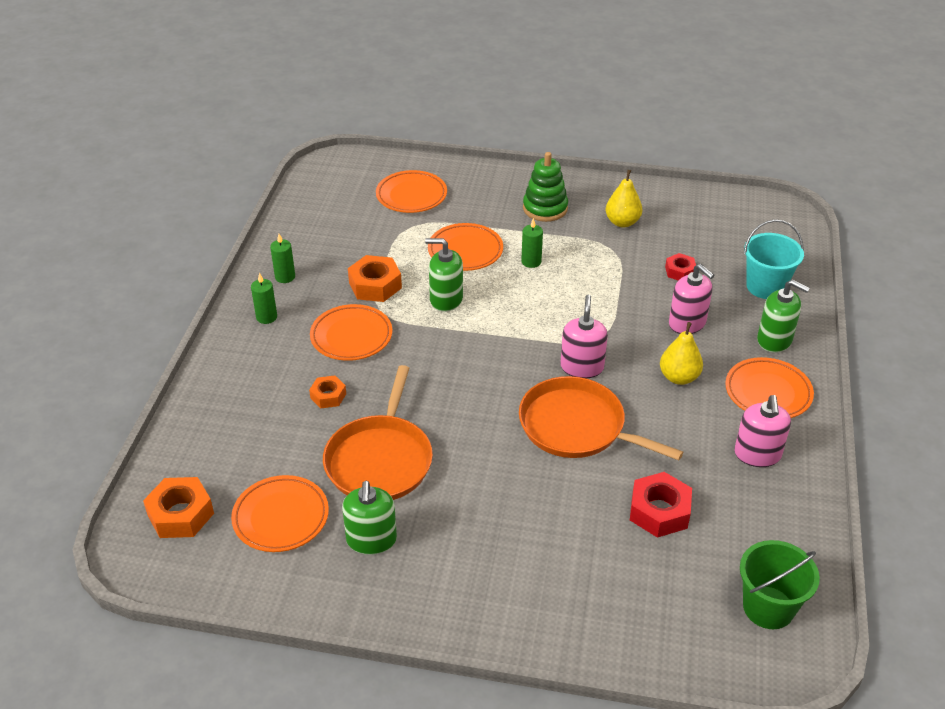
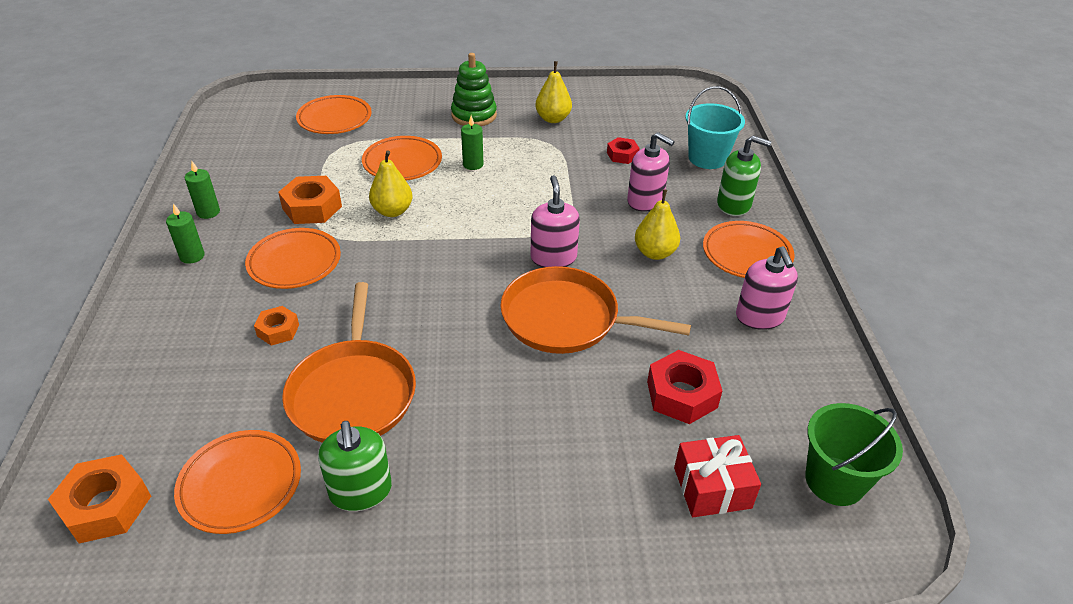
camera: 15 degrees left, 0 degrees up
(446, 299) = (392, 211): green soap dispenser -> yellow pear
(658, 592) = (712, 488): none -> red gift

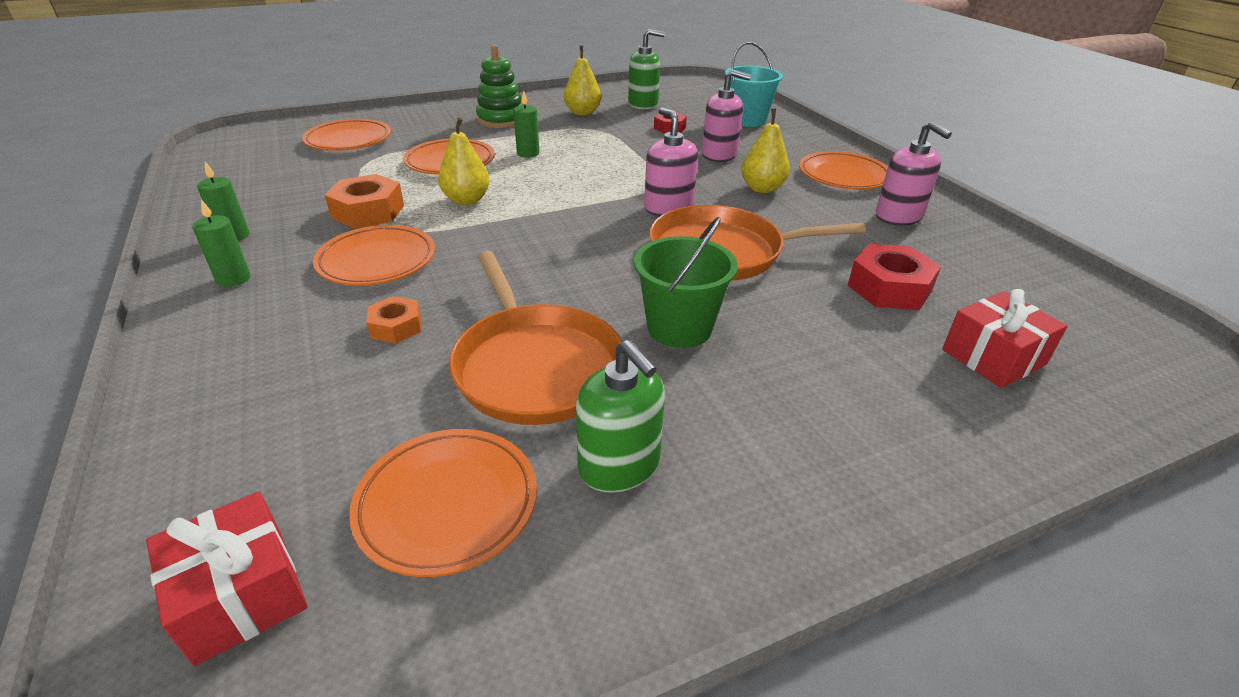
camera: 20 degrees left, 5 degrees down
(106, 506) = (241, 594): orange nut -> red gift
(734, 204) = (799, 146): green soap dispenser -> green soap dispenser (643, 104)
(834, 481) = (1090, 323): green bucket -> green bucket (679, 328)

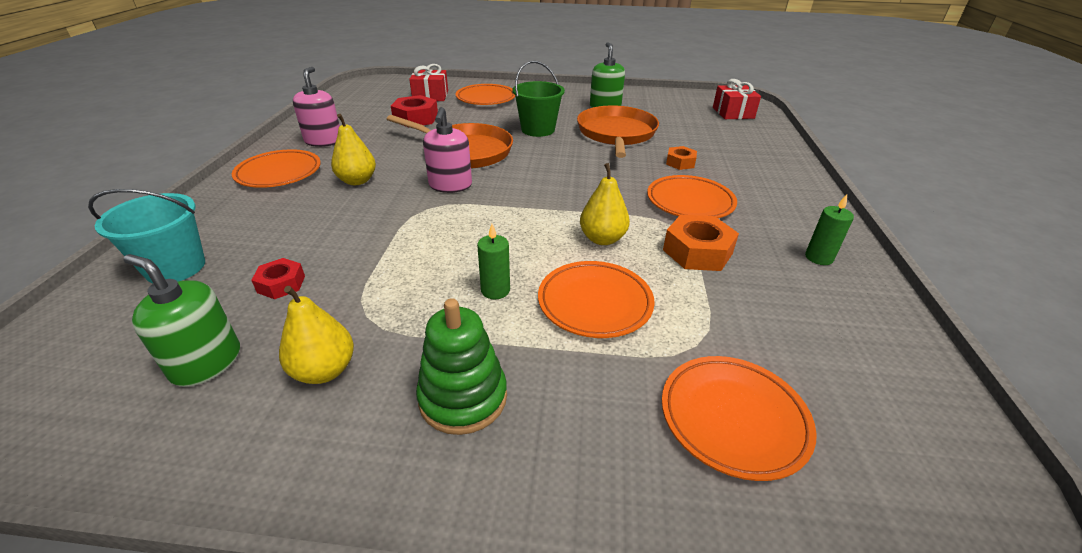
camera: 150 degrees left, 0 degrees up
(233, 279) = (794, 215): green candle -> none
(447, 504) = (668, 113): orange plate -> orange plate (486, 98)
(719, 155) = (317, 224): pink soap dispenser -> none

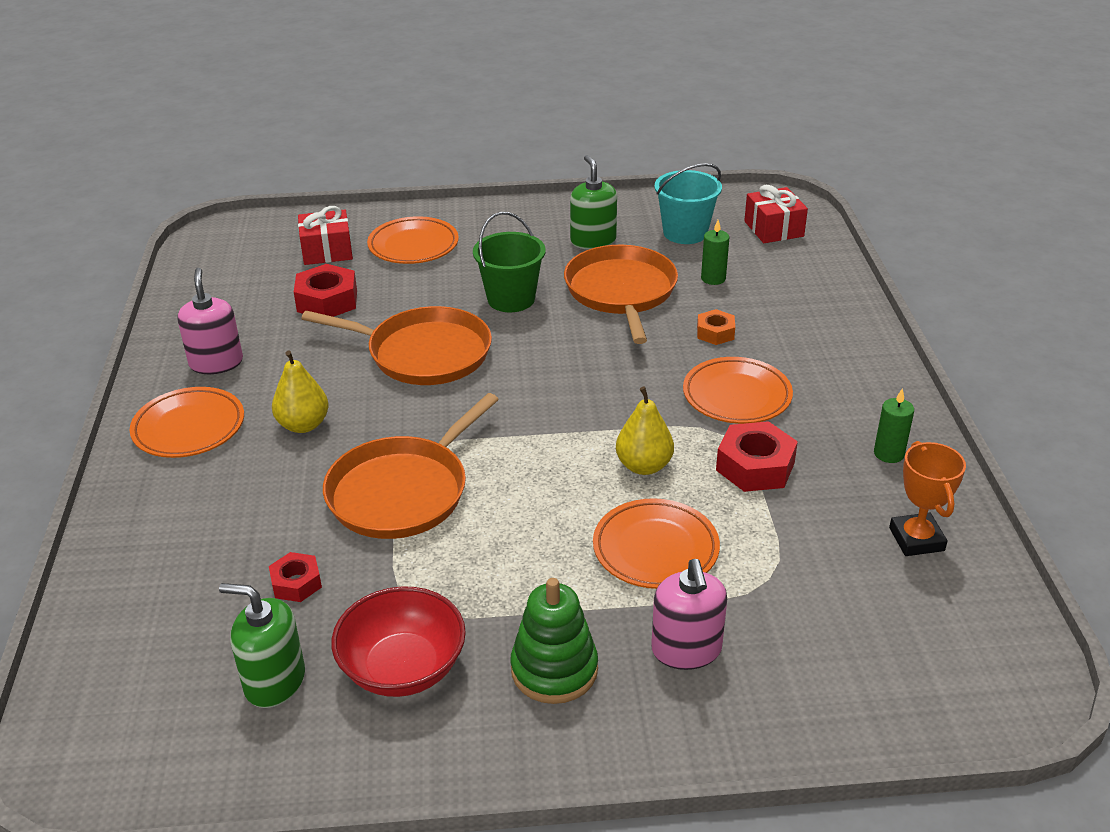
camera: 10 degrees left, 0 degrees up
(175, 268) = (155, 583): turquoise bucket -> turquoise bucket (685, 233)
(324, 370) = (403, 668): yellow pear -> red bowl
(404, 231) = (403, 491): none -> orange pan
(450, 185) = (430, 414): pink soap dispenser -> pink soap dispenser (686, 650)
(495, 290) = (543, 551): green candle -> green candle (713, 278)
(697, 251) = (755, 466): orange nut -> red nut
(733, 419) = (811, 645): orange plate -> none
(847, 331) = (916, 539): none -> orange trophy

